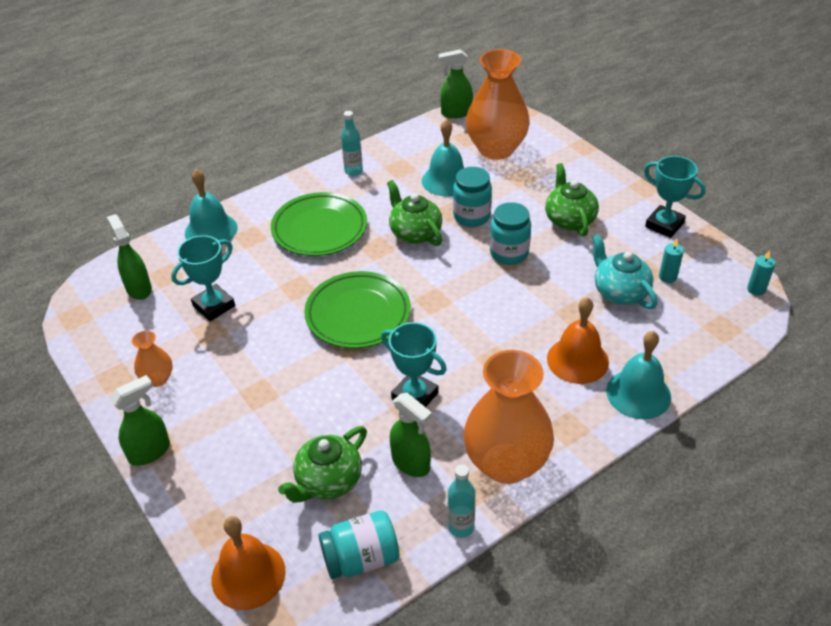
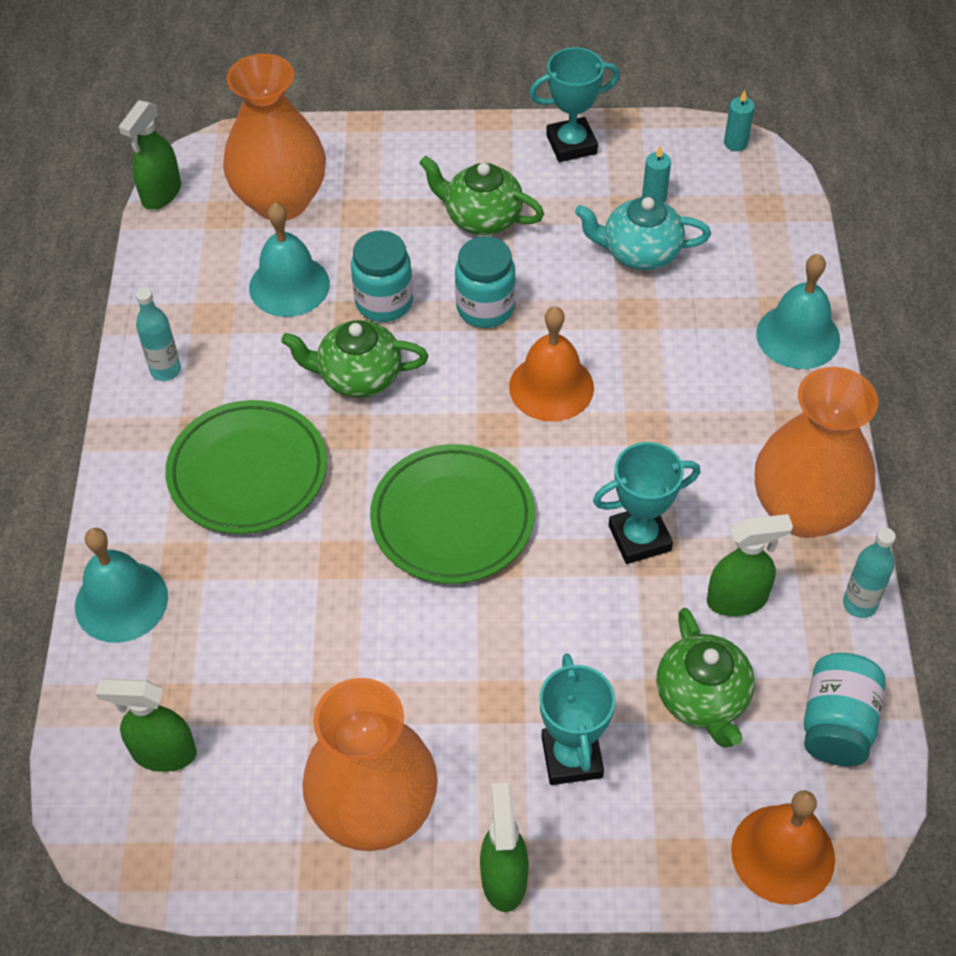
camera: 55 degrees left, 10 degrees up
(157, 379) = (374, 809): orange vase -> orange vase, size x2.16
(214, 306) = (289, 674): turquoise trophy -> turquoise trophy (572, 757)
(577, 360) = (709, 355): orange bell -> orange bell (551, 387)

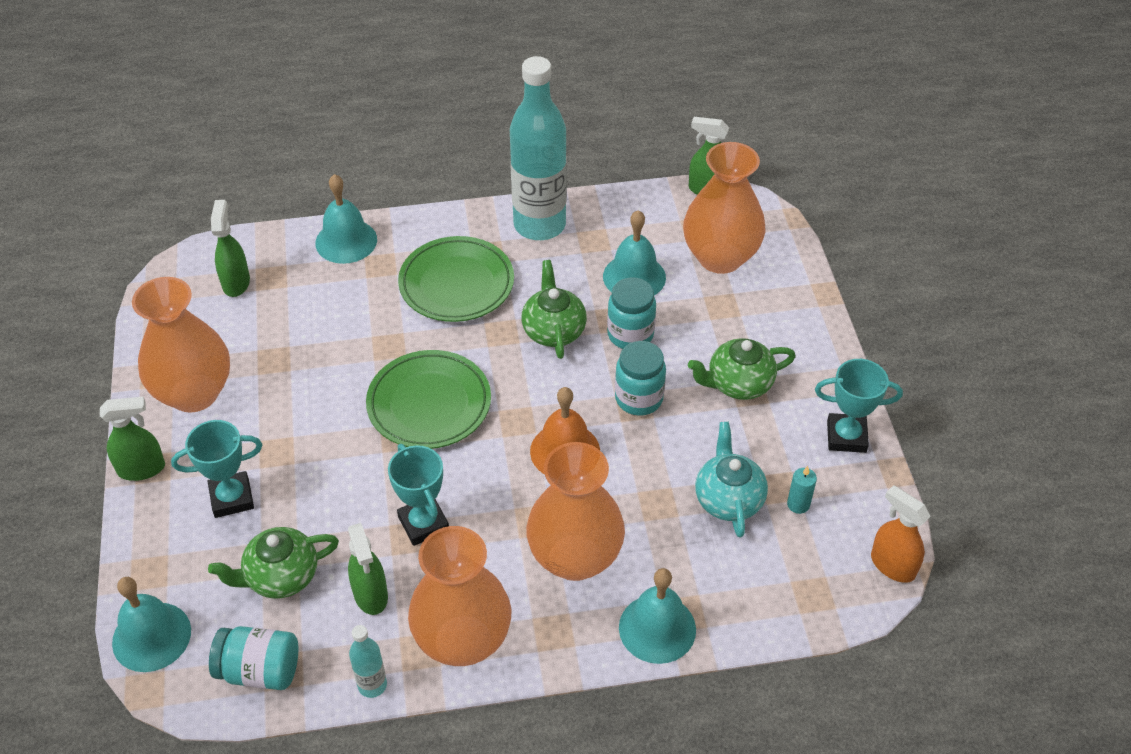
camera: 80 degrees right, 5 degrees down
(165, 370) = (539, 225): turquoise bottle -> turquoise bottle, size x2.33
(481, 217) = (738, 384): green teapot -> green teapot turned 120 degrees counterclockwise
(571, 144) = (846, 436): turquoise trophy -> turquoise trophy turned 60 degrees counterclockwise
(703, 395) = (575, 557): none -> orange vase
(735, 143) = (892, 565): turquoise candle -> orange spray bottle
(783, 854) = (151, 636): orange bell -> turquoise bell

